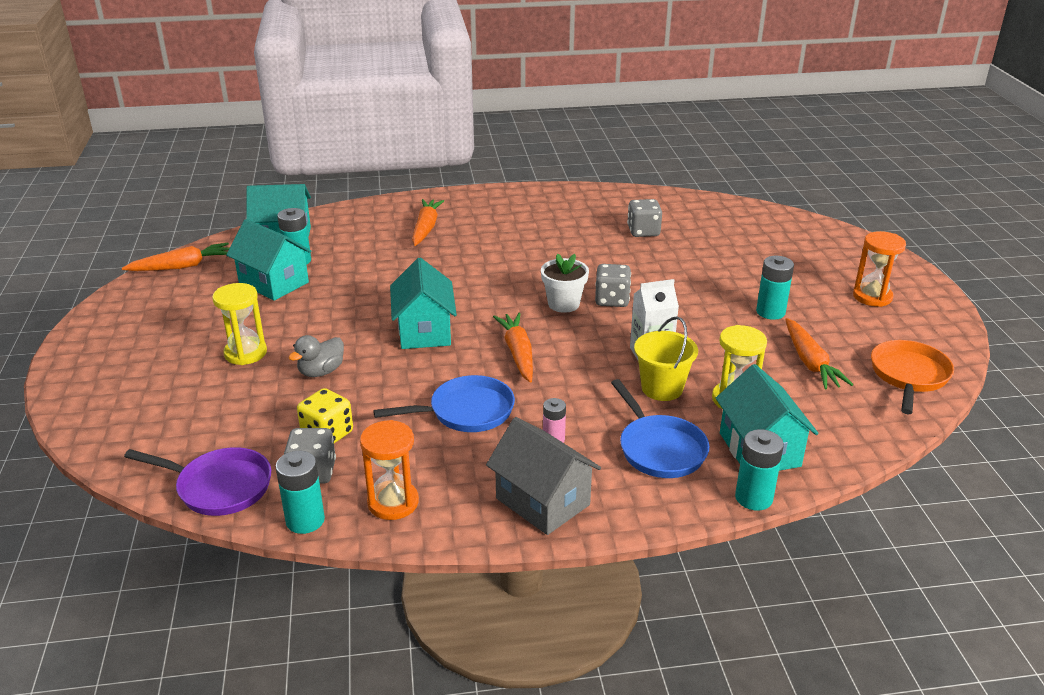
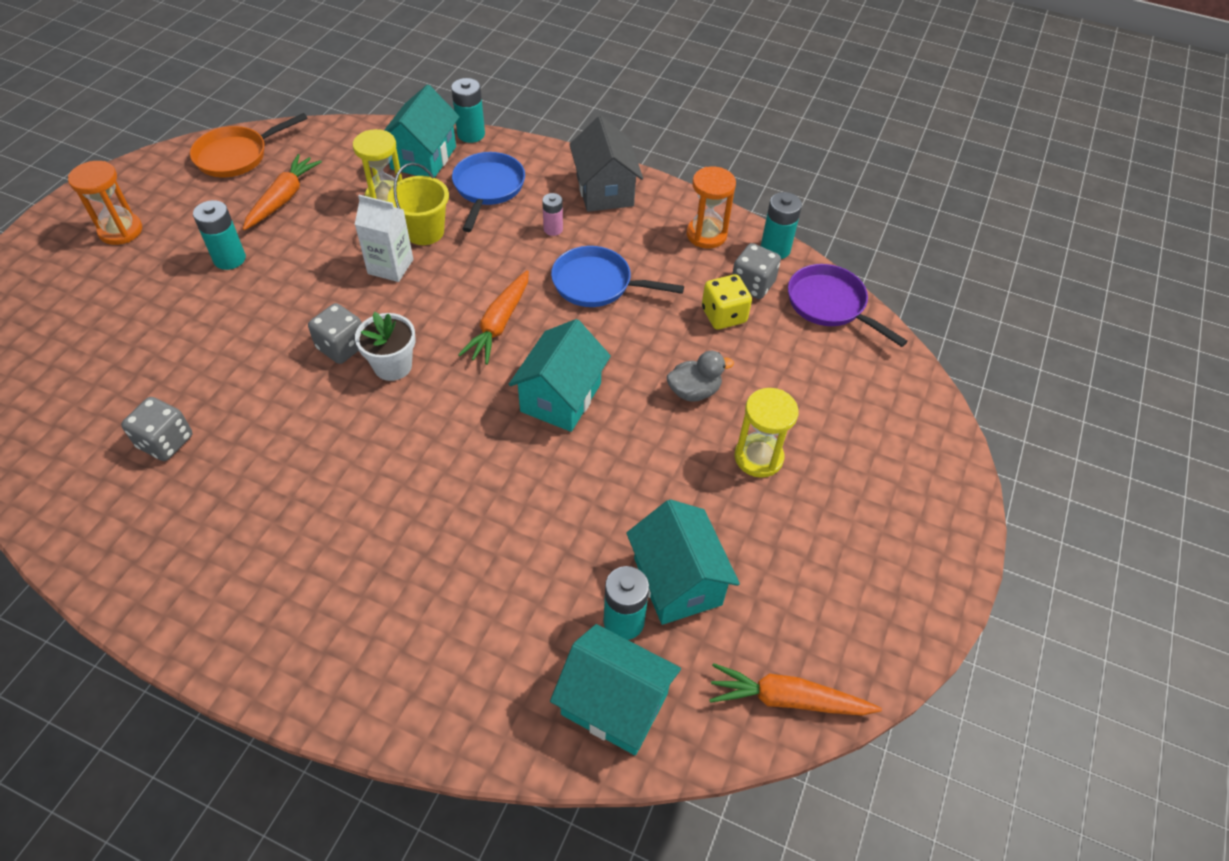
camera: 150 degrees left, 20 degrees up
(426, 228) = (405, 610): orange carrot -> none

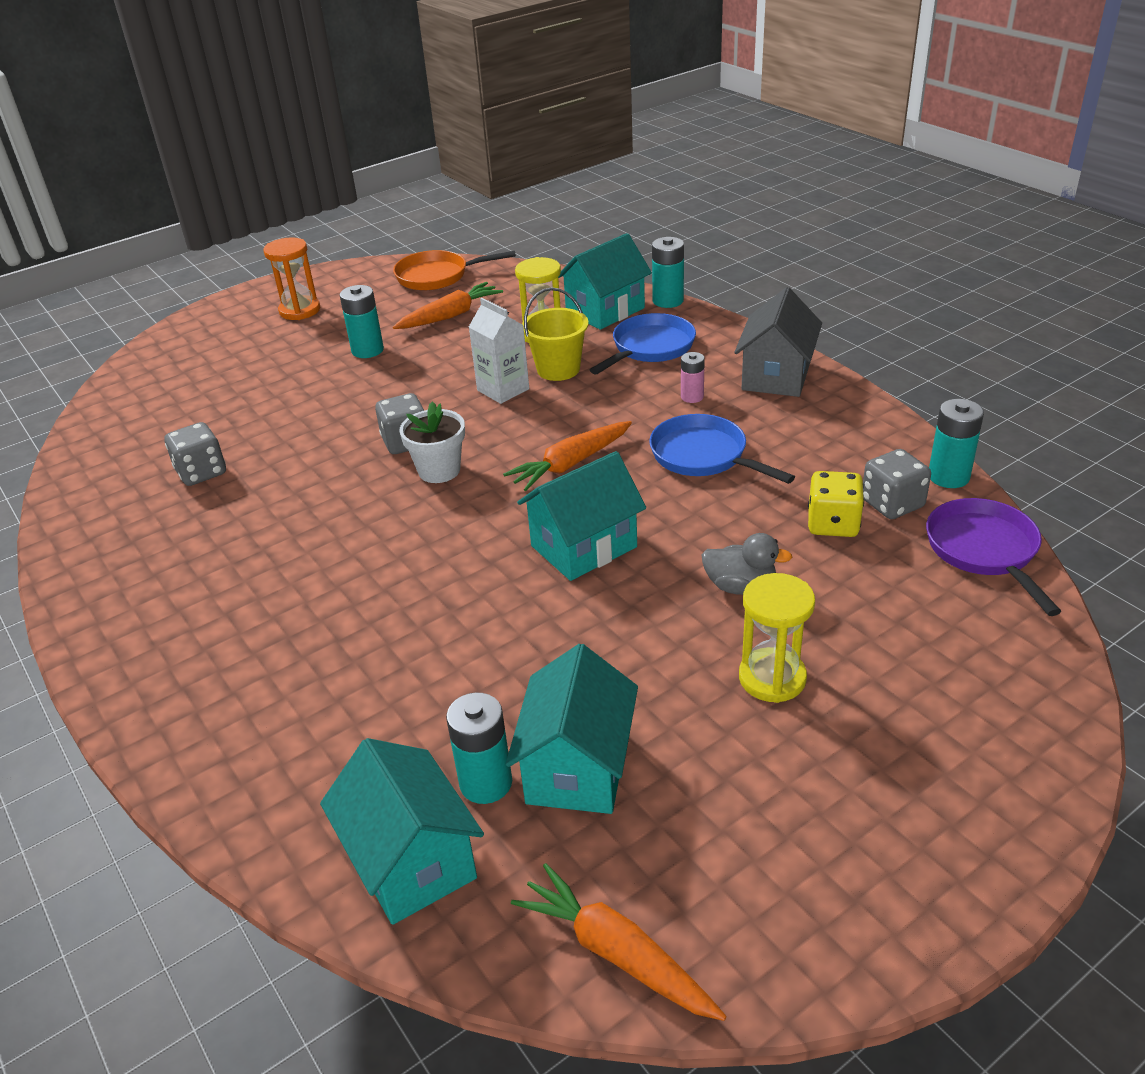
camera: 35 degrees right, 15 degrees down
(706, 235) = (868, 442): orange hourglass -> none

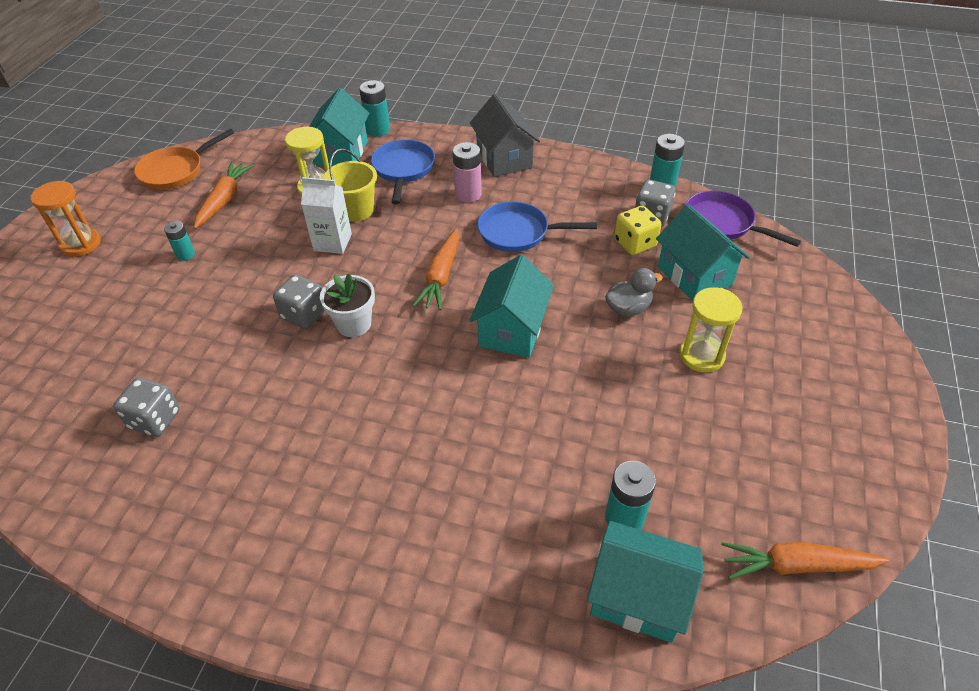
camera: 40 degrees left, 10 degrees up
(367, 350) = (185, 254): turquoise battery -> turquoise battery, size x0.64
(577, 768) = (663, 473): turquoise house -> turquoise house (694, 275)
(692, 397) = (468, 194): pink battery -> pink battery, size x1.56

